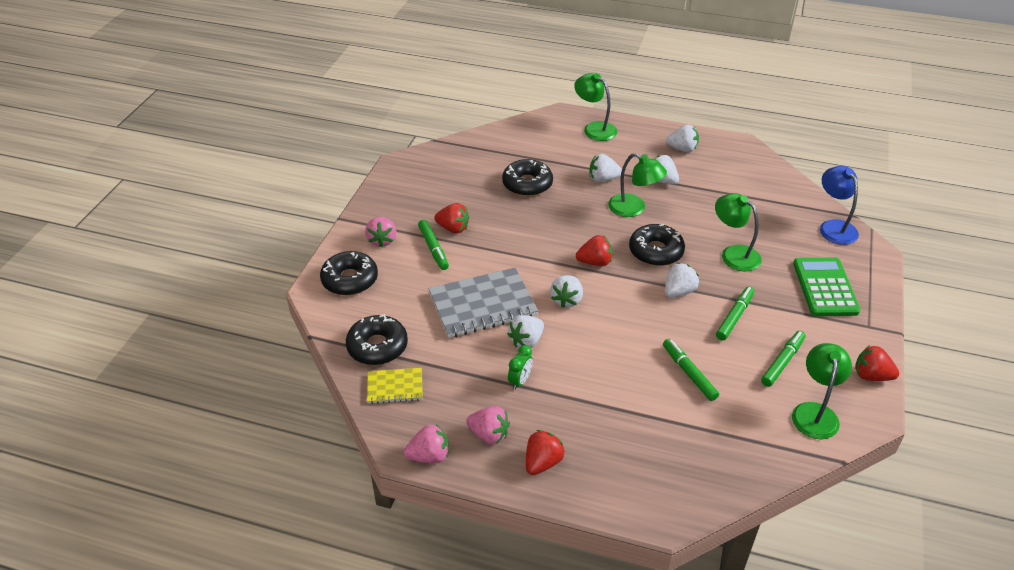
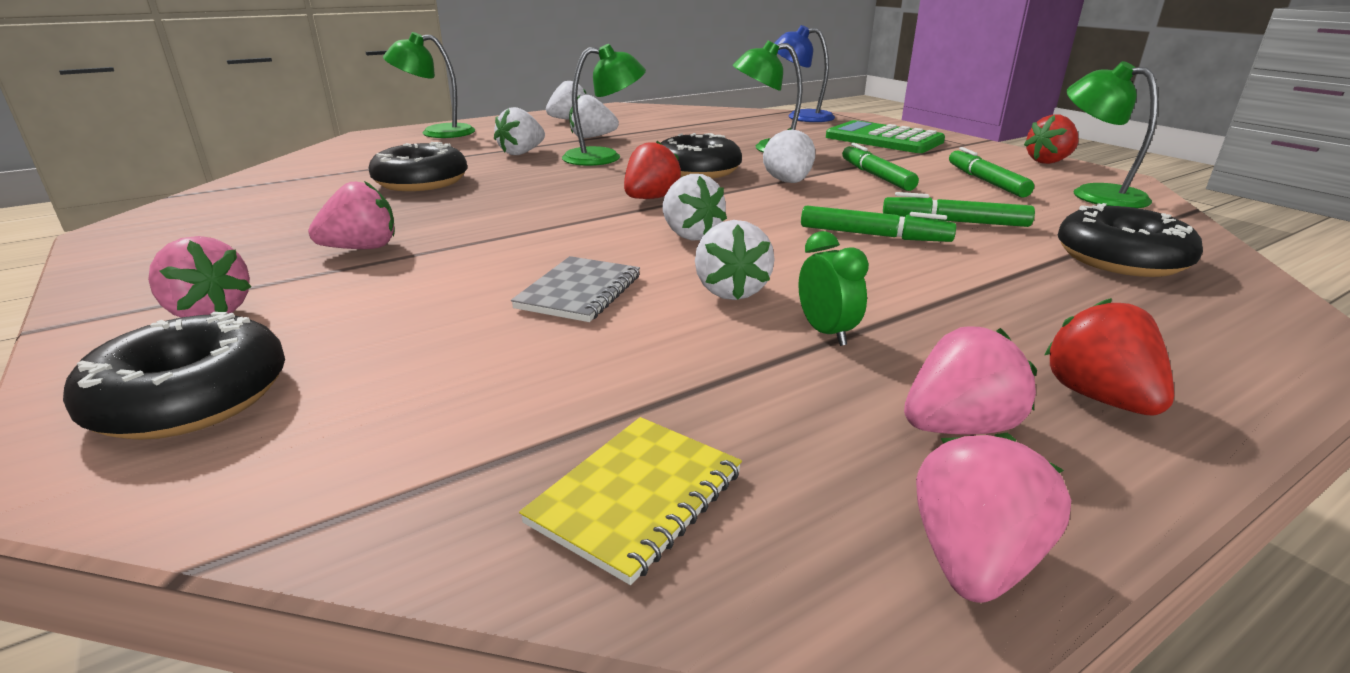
camera: 50 degrees left, 15 degrees down
(377, 346) = (458, 458): black donut -> black donut (1121, 259)
(433, 248) = (358, 278): green marker -> green marker (873, 235)
(453, 228) = (362, 248): red strawberry -> pink strawberry
(482, 305) = (579, 292): grey notebook -> grey notebook, size x0.53

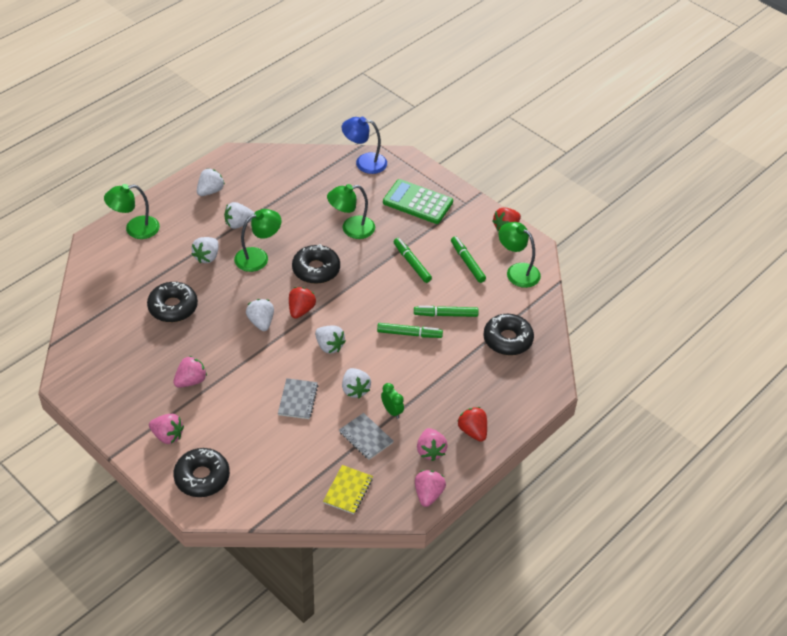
camera: 15 degrees left, 20 degrees up
(739, 372) = (366, 437): none -> grey notebook
(788, 182) = (366, 279): white strawberry -> white strawberry (261, 322)
(958, 427) = (430, 451): pink strawberry -> pink strawberry turned 120 degrees clockwise

